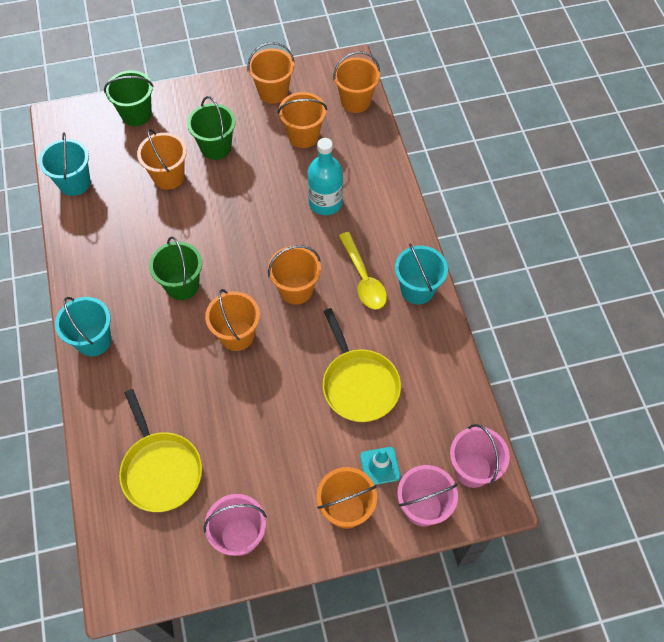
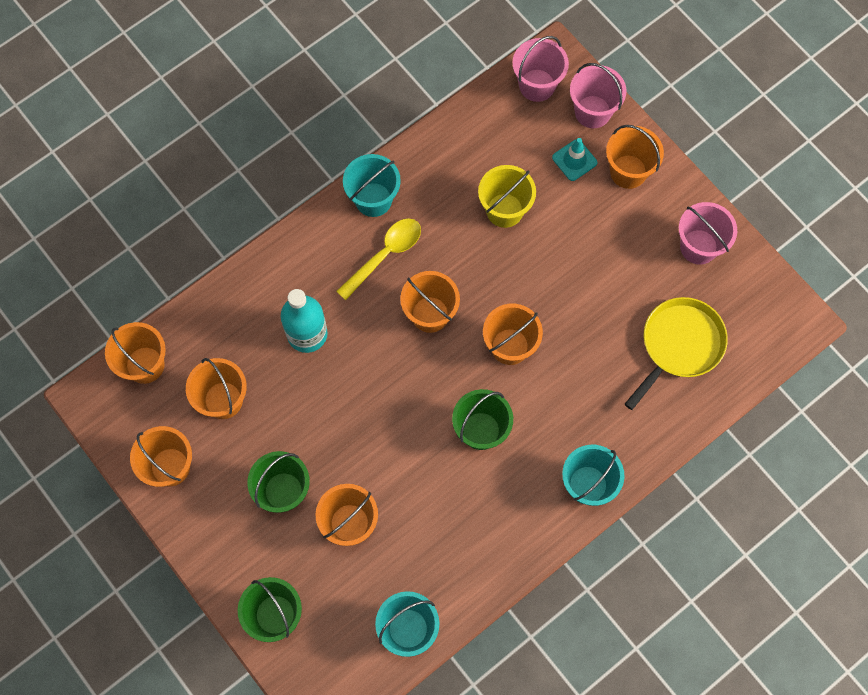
camera: 115 degrees left, 10 degrees up
(359, 384) = (504, 210): yellow pan -> yellow bucket

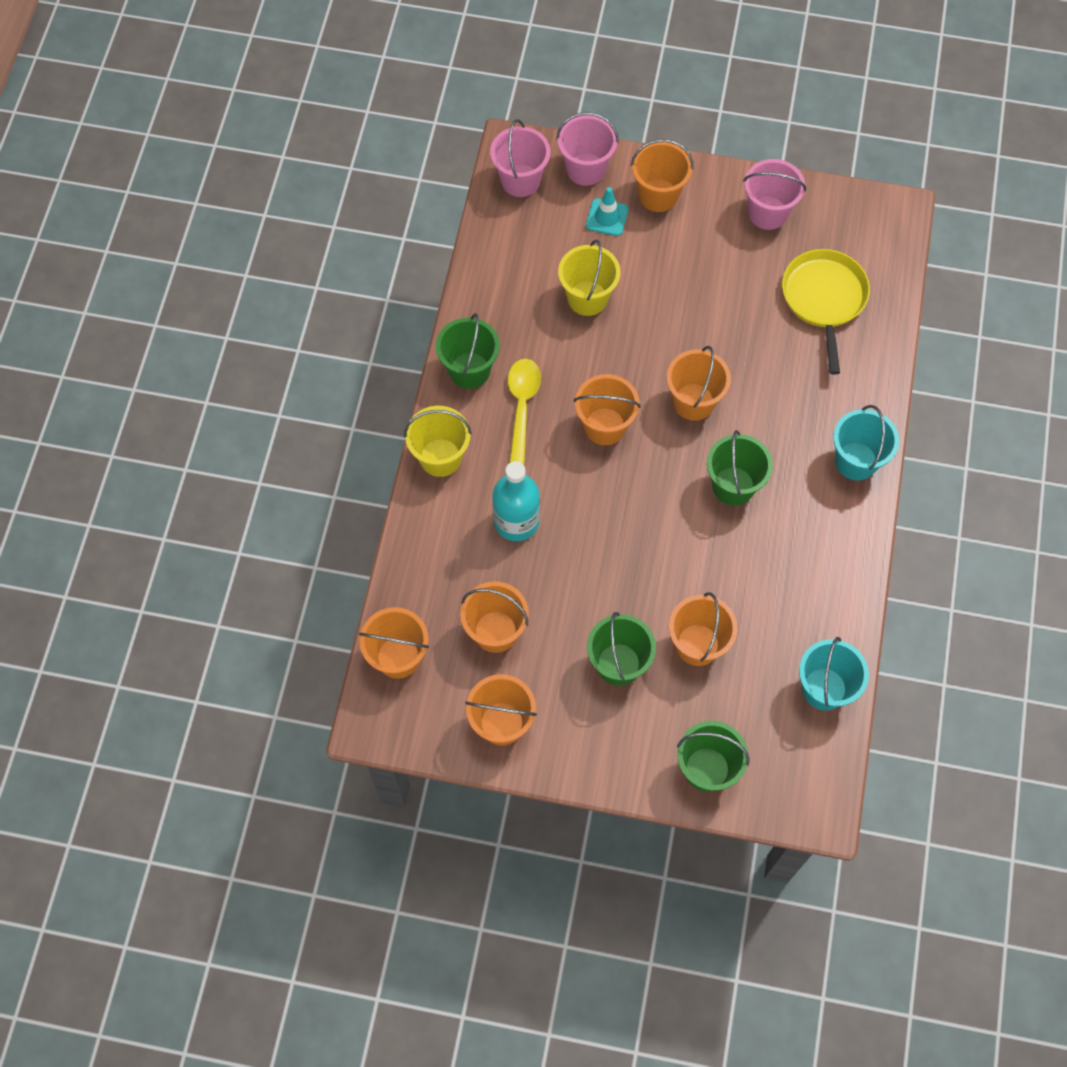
camera: 40 degrees left, 5 degrees down
(297, 247) = (440, 457): none -> yellow bucket
(373, 199) = (469, 370): turquoise bucket -> green bucket

